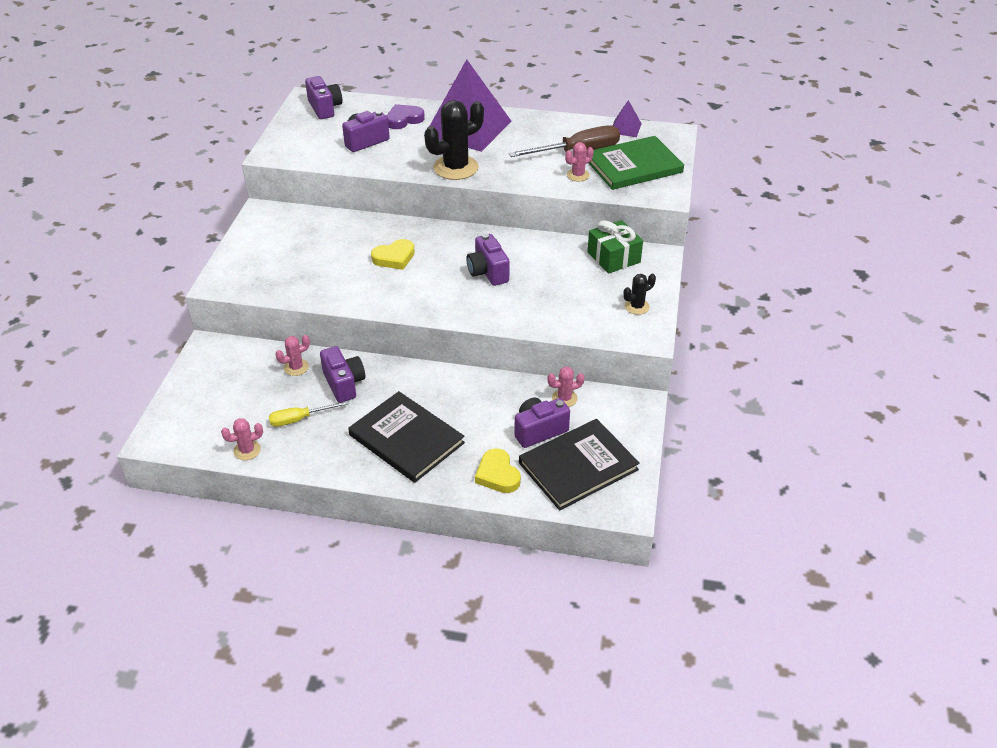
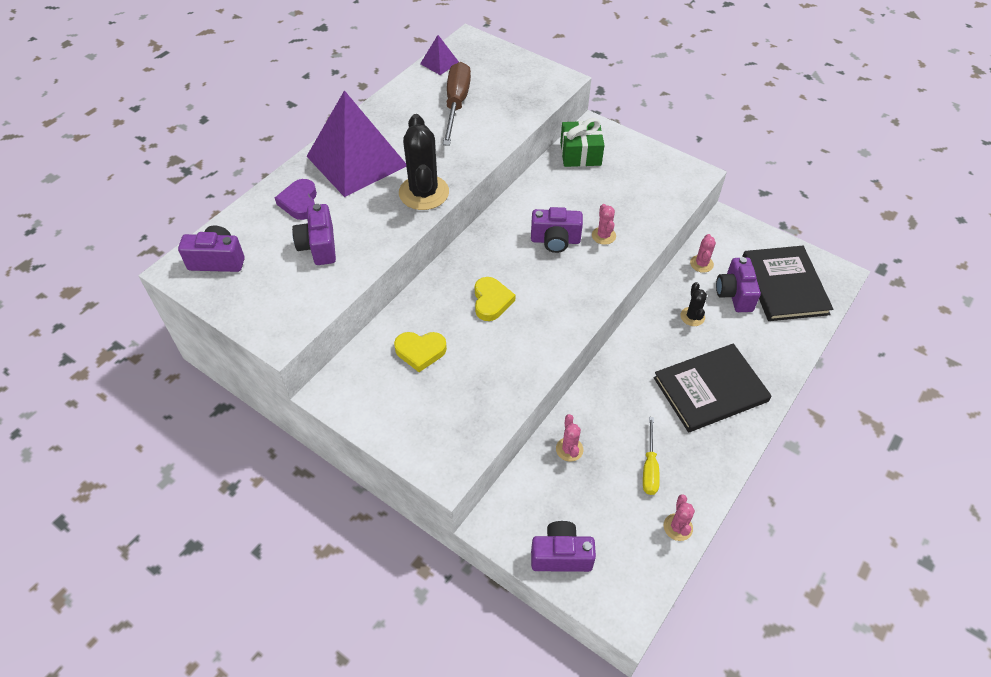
camera: 65 degrees left, 10 degrees up
(344, 384) = (613, 415): purple camera -> purple camera (561, 555)
(497, 474) = (777, 340): yellow heart -> yellow heart (420, 351)
(578, 175) = (495, 118): pink cactus -> pink cactus (603, 236)
(633, 166) = (503, 80): green book -> none
(637, 306) = (654, 166): black cactus -> black cactus (692, 316)

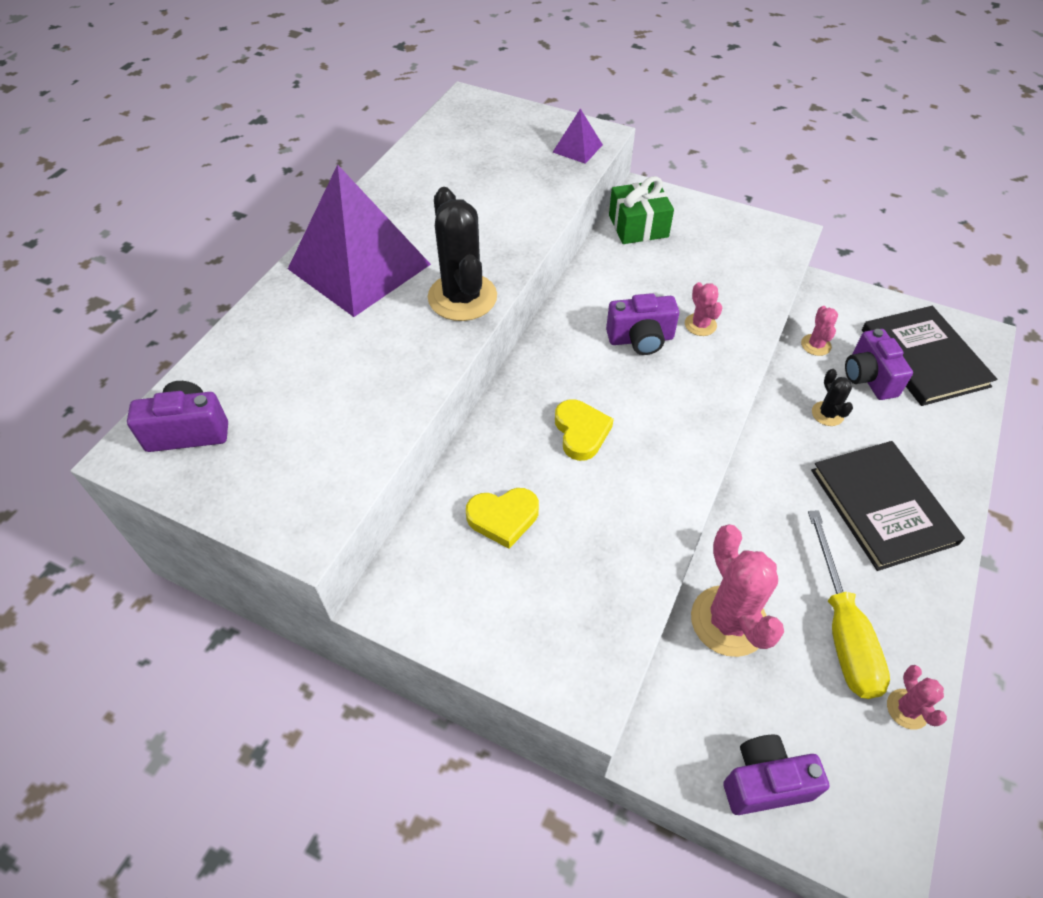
camera: 10 degrees left, 0 degrees up
(299, 202) = (292, 332): purple heart -> none
(319, 246) = (333, 390): purple camera -> none
(439, 63) = (437, 131): purple pyramid -> purple pyramid (577, 148)
(456, 104) = (474, 179): brown screwdriver -> none
(569, 449) = (728, 621): pink cactus -> pink cactus, size x2.00
(649, 467) = (841, 628): yellow screwdriver -> yellow screwdriver, size x1.70
(710, 389) = (882, 506): black book -> black book turned 75 degrees counterclockwise

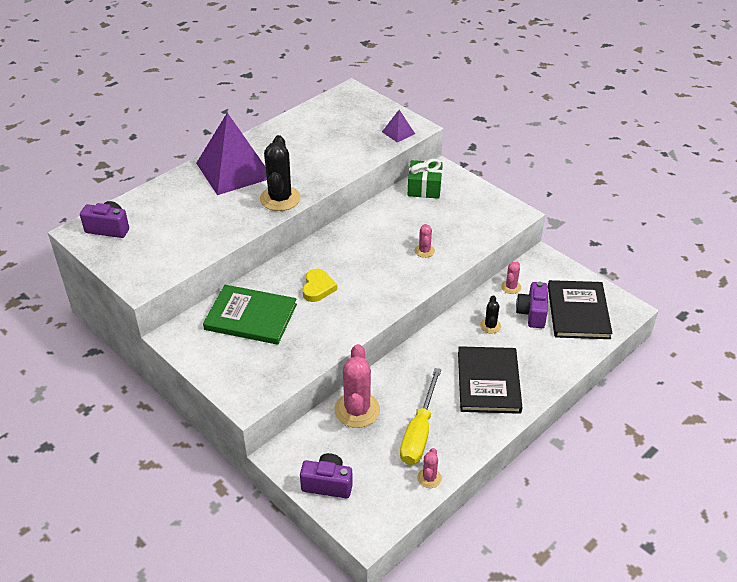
camera: 20 degrees right, 10 degrees down
(503, 518) = (251, 317): yellow heart -> green book
(640, 339) = (383, 250): purple camera -> none

